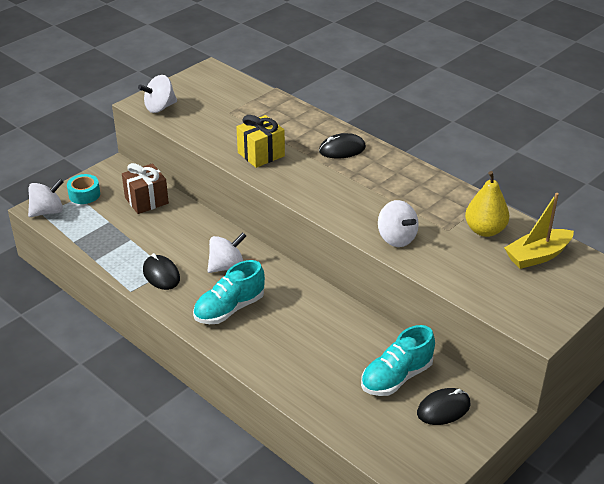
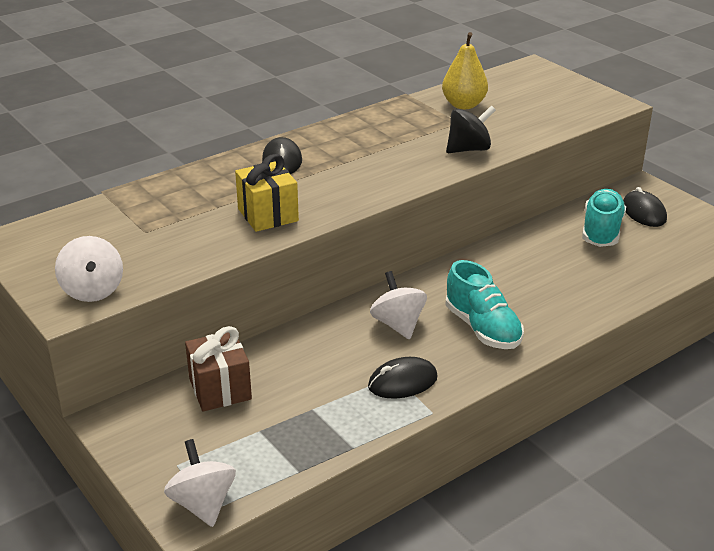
camera: 80 degrees left, 5 degrees down
(84, 194) = (172, 458): turquoise tape -> none
(396, 238) = (468, 149): white spinning top -> black spinning top
(396, 377) = (601, 231): turquoise shoe -> turquoise shoe turned 135 degrees counterclockwise
(537, 256) = (508, 88): yellow boat -> none

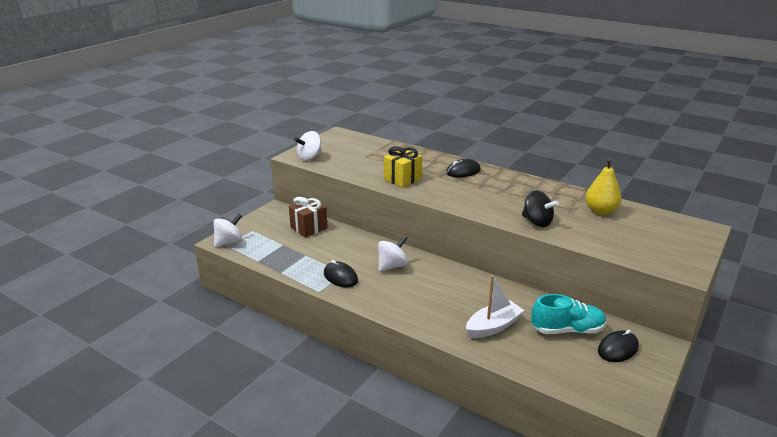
camera: 70 degrees right, 5 degrees down
(482, 328) = (407, 295): turquoise shoe -> none
(578, 278) = (493, 327): none -> white boat

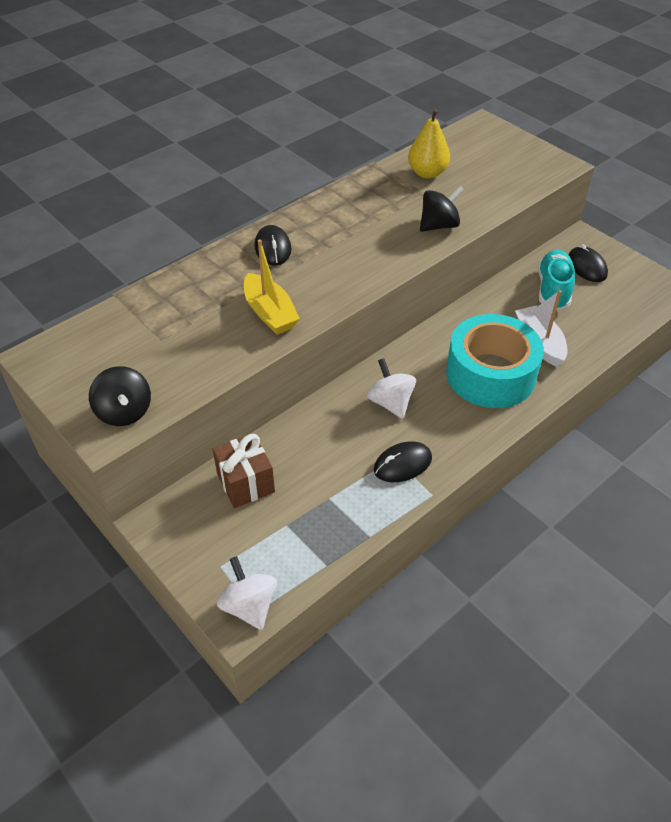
camera: 75 degrees left, 20 degrees up
(309, 157) = (124, 412): white spinning top -> black spinning top
(402, 179) = (270, 313): yellow gift -> yellow boat
(442, 305) = (490, 374): none -> turquoise tape

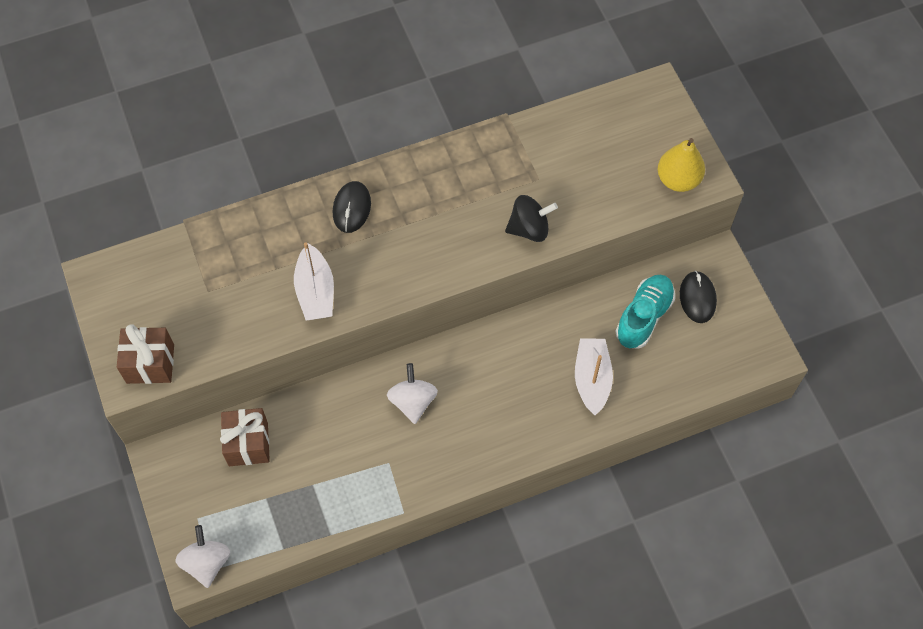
camera: 20 degrees right, 15 degrees up
(124, 412) = (150, 363): black spinning top -> brown gift
(270, 313) = (315, 291): yellow boat -> white boat
(402, 464) = (392, 472): black mouse -> none
(427, 173) = (555, 148): yellow pear -> yellow pear (678, 180)
(490, 374) = (523, 401): turquoise tape -> none

